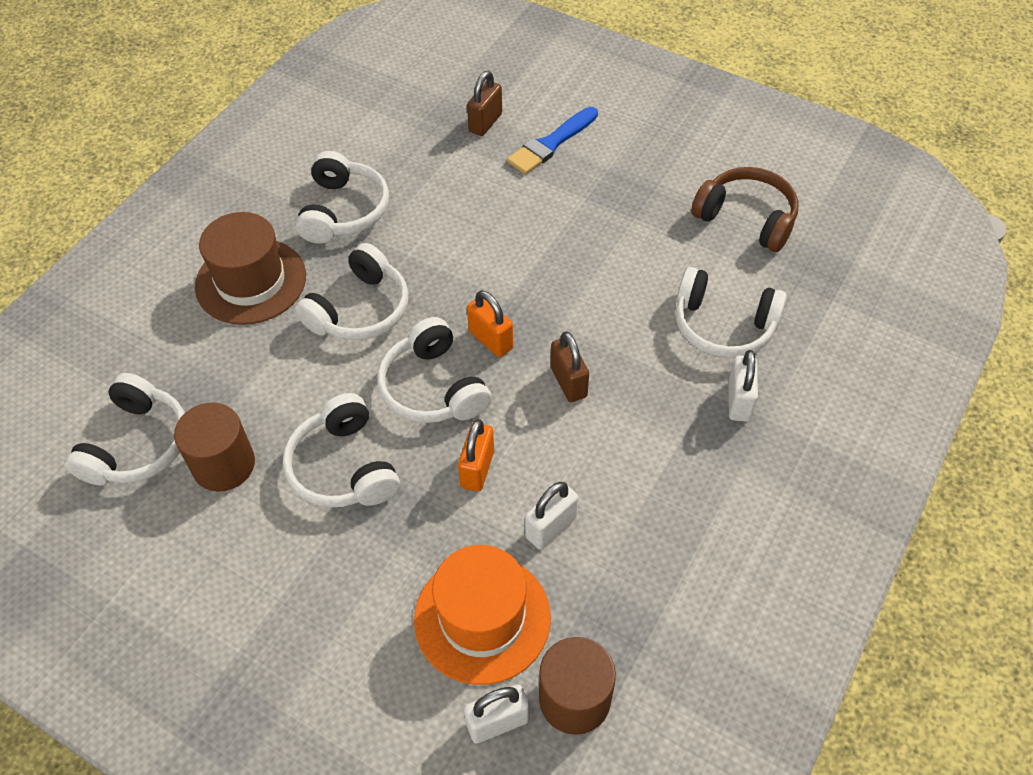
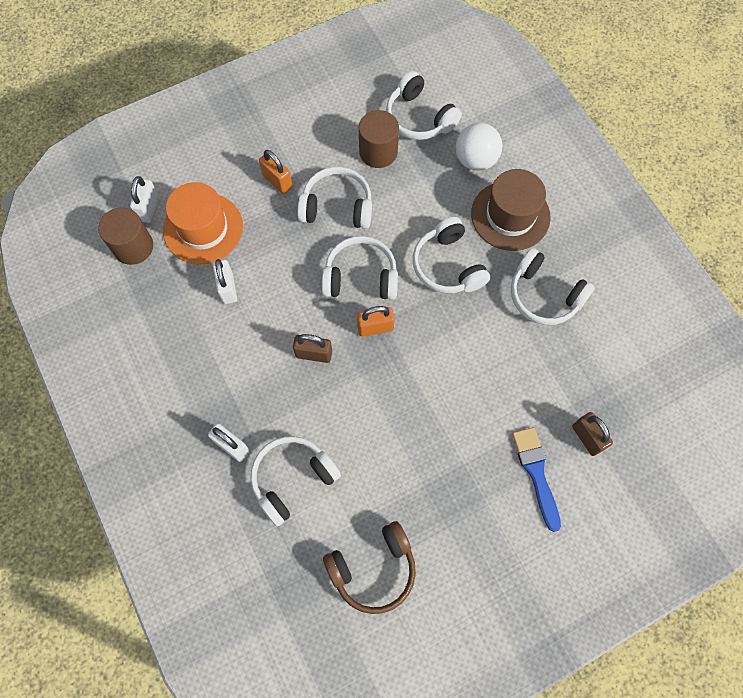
camera: 120 degrees right, 15 degrees up
(181, 350) = (475, 160): none -> white ball
(477, 469) = (289, 271): orange padlock -> orange padlock (277, 181)

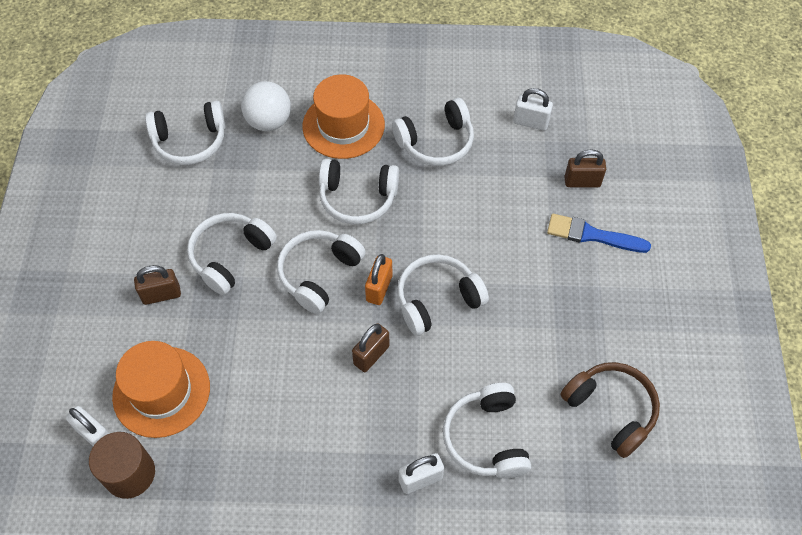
camera: 60 degrees left, 10 degrees down
(228, 288) = (247, 400): white padlock -> white padlock (530, 122)
(277, 181) = (161, 295): orange padlock -> brown padlock
(373, 569) = (611, 410): brown headphones -> brown headphones turned 45 degrees counterclockwise
(378, 152) = (199, 192): brown cylinder -> none
(392, 377) = (437, 299): none -> white headphones
(510, 215) = (343, 125): brown hat -> orange hat

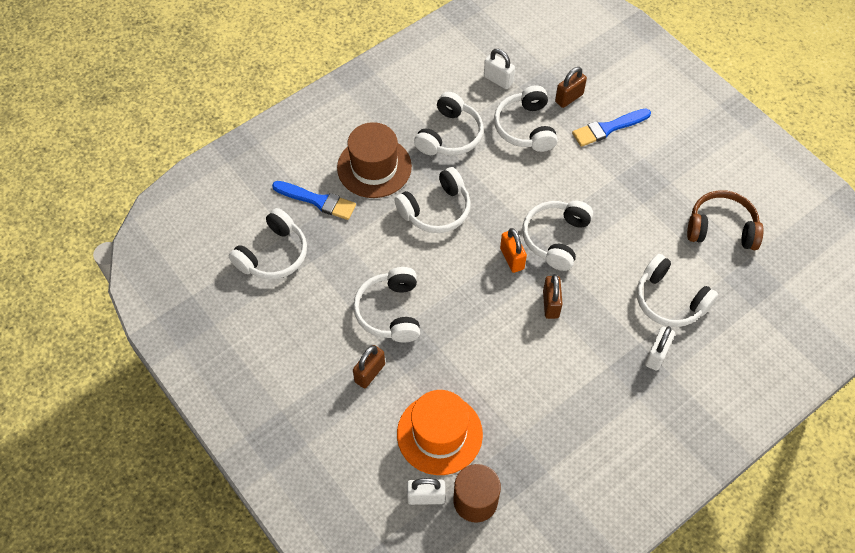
camera: 40 degrees left, 0 degrees up
(269, 121) = (317, 201): white ball -> blue brush
(319, 274) = (463, 278): white headphones -> white headphones (525, 127)
(343, 125) = (374, 167): orange hat -> brown hat
(530, 122) = (498, 80): white padlock -> white padlock turned 60 degrees clockwise

